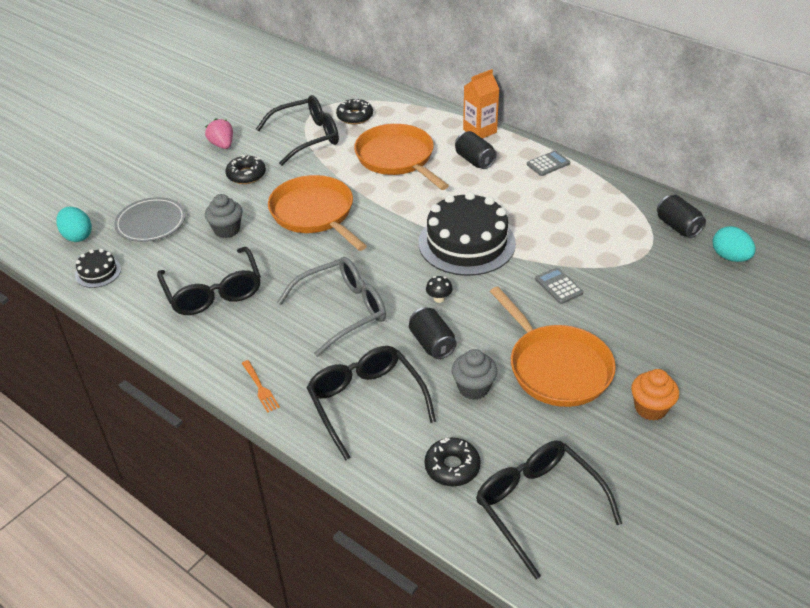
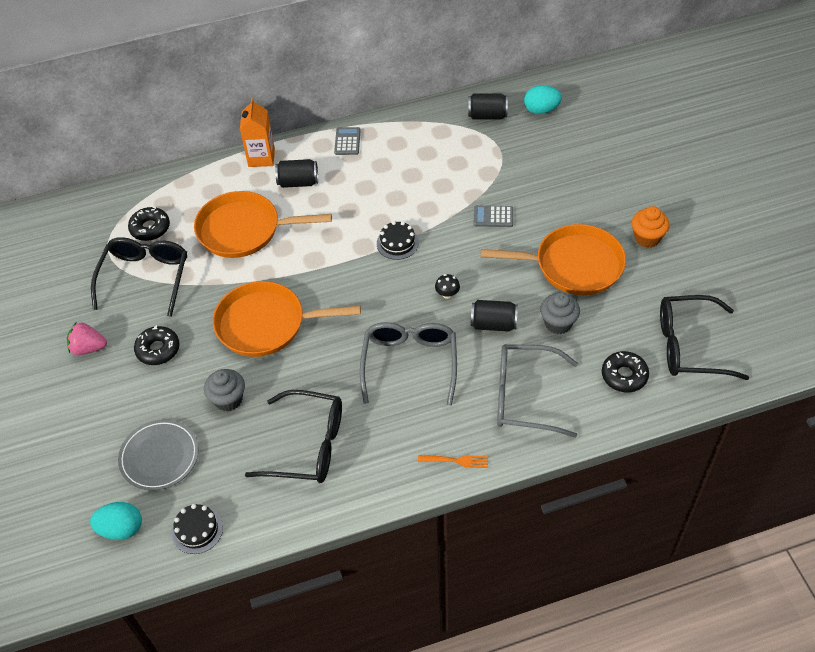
camera: 55 degrees left, 10 degrees up
(366, 402) = (524, 397): black glasses -> grey glasses
(466, 243) = (397, 243): black cake -> black cake, size x0.46

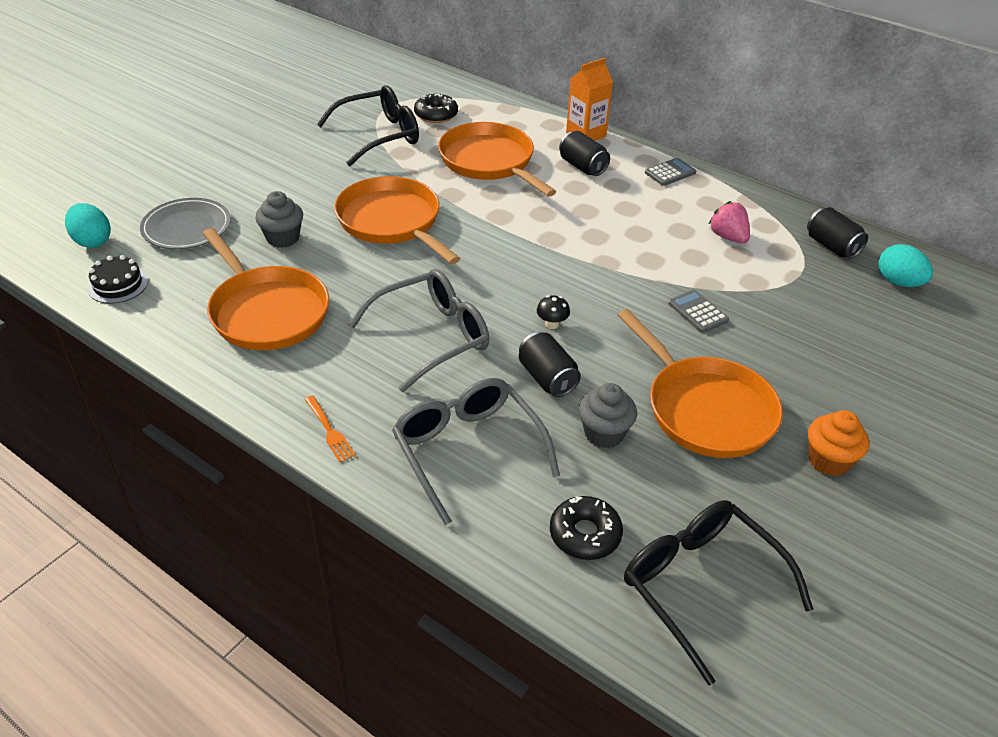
camera: 50 degrees right, 10 degrees down
(88, 348) = (276, 141): pink strawberry -> pink strawberry (728, 237)
(158, 349) = (306, 176): black donut -> none
(308, 446) = (267, 311): black glasses -> orange pan
(397, 243) = (580, 259): black cake -> none

